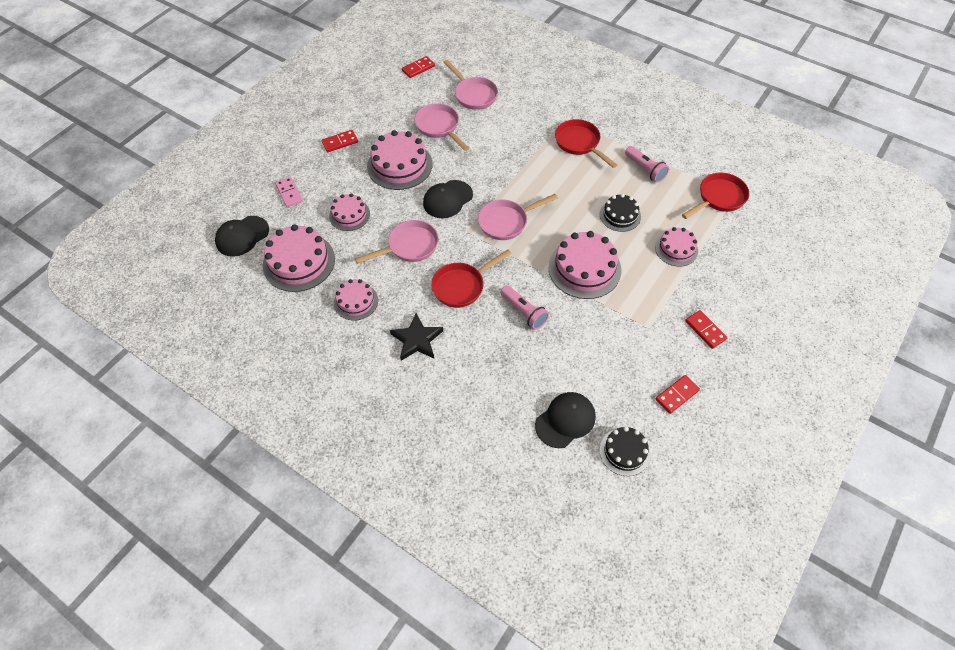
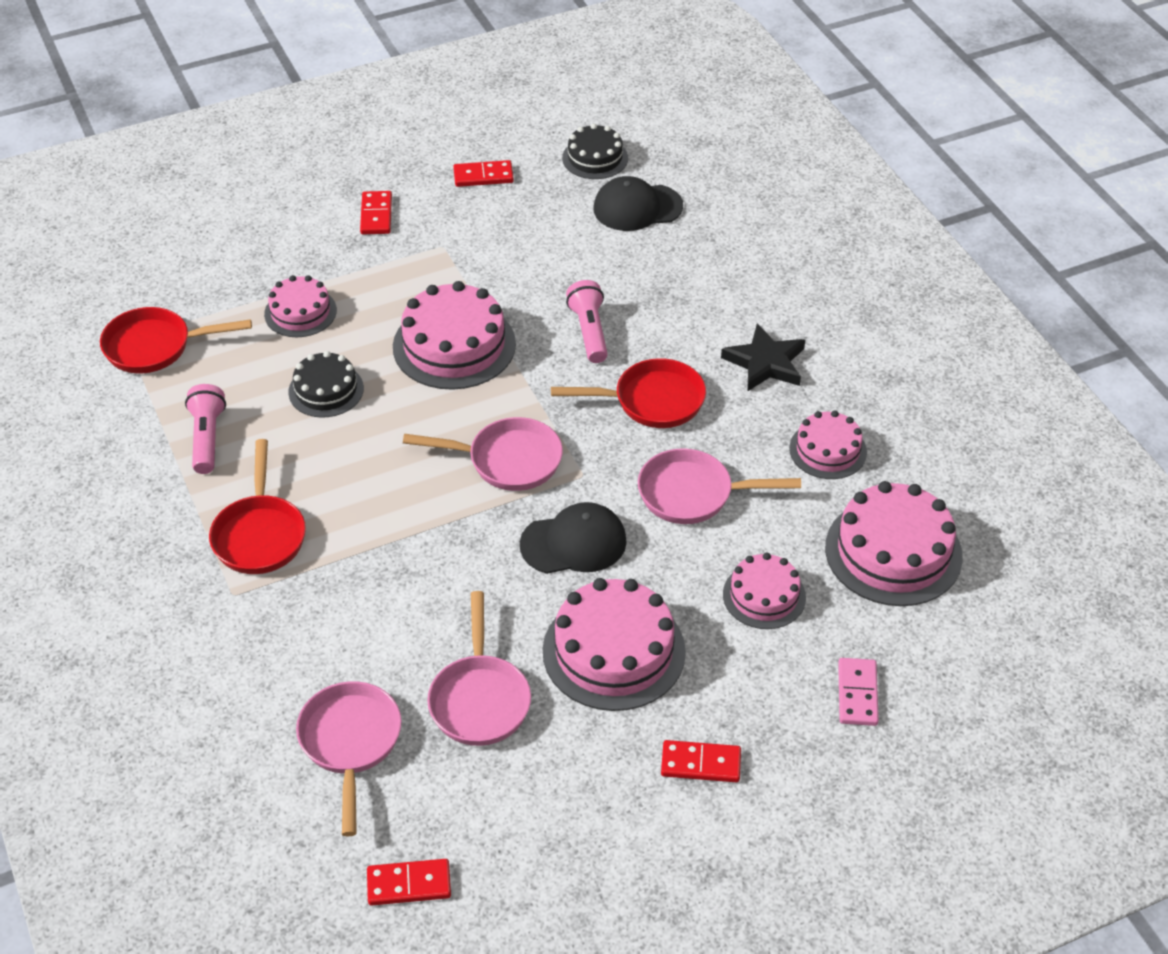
camera: 150 degrees left, 10 degrees down
(242, 236) = (980, 646): black cap -> none

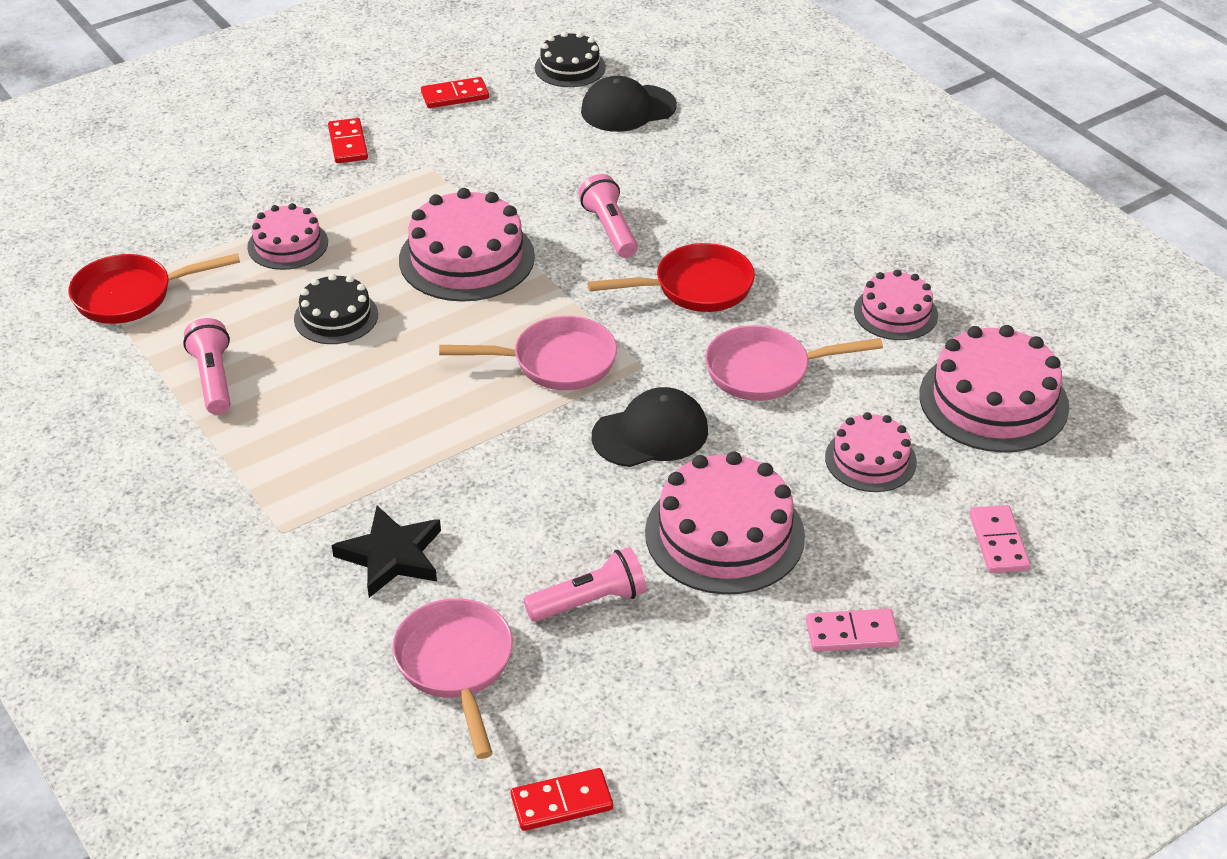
camera: 10 degrees left, 5 degrees down
(260, 535) = (298, 468): red pan -> none
(480, 699) = (590, 601): pink pan -> pink flashlight
(701, 763) = (851, 633): red domino -> pink domino
(765, 363) = (805, 238): black star -> black star (391, 556)

